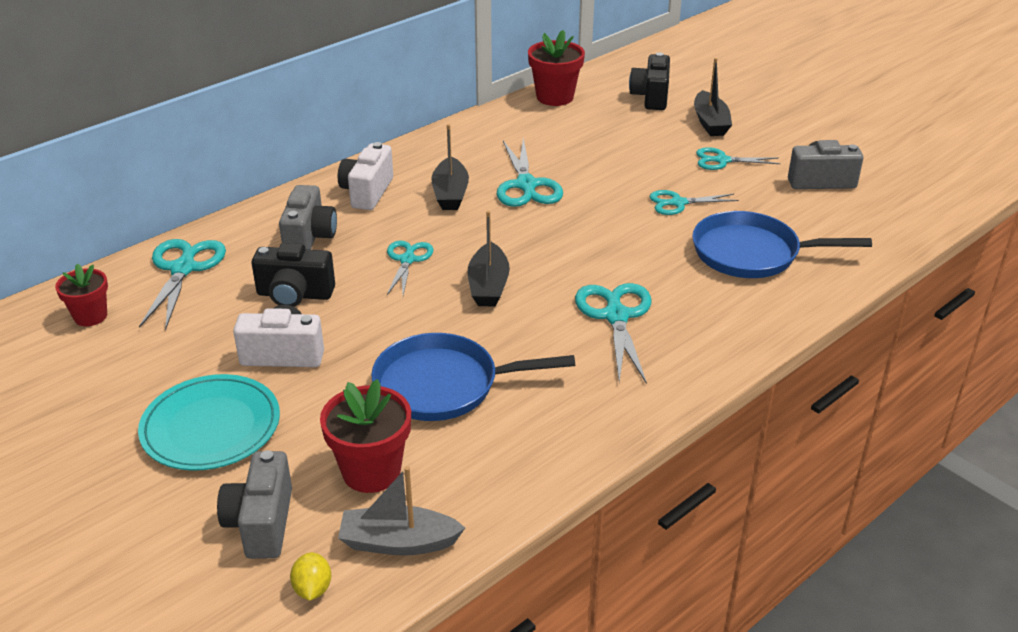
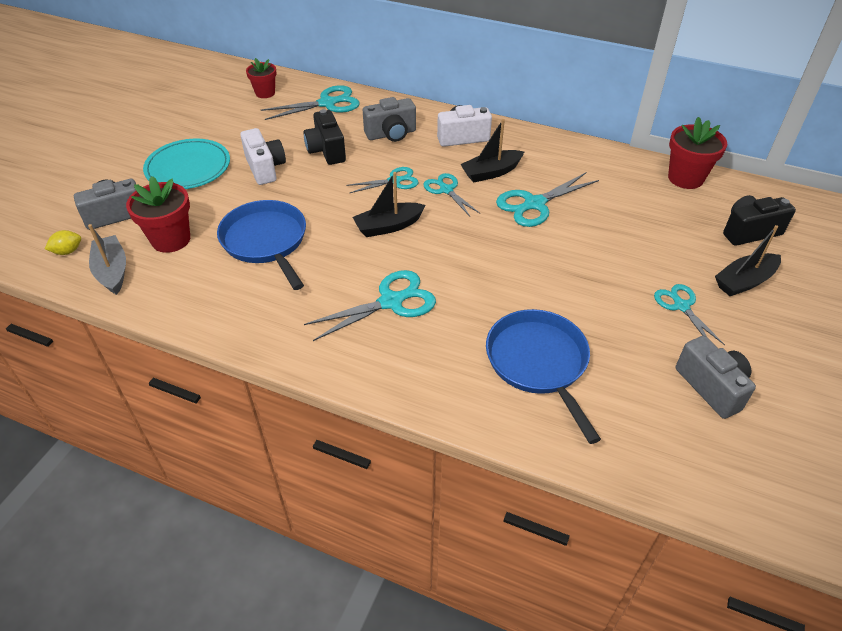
camera: 65 degrees right, 10 degrees up
(678, 203) = (581, 295): turquoise scissors -> turquoise scissors (446, 190)

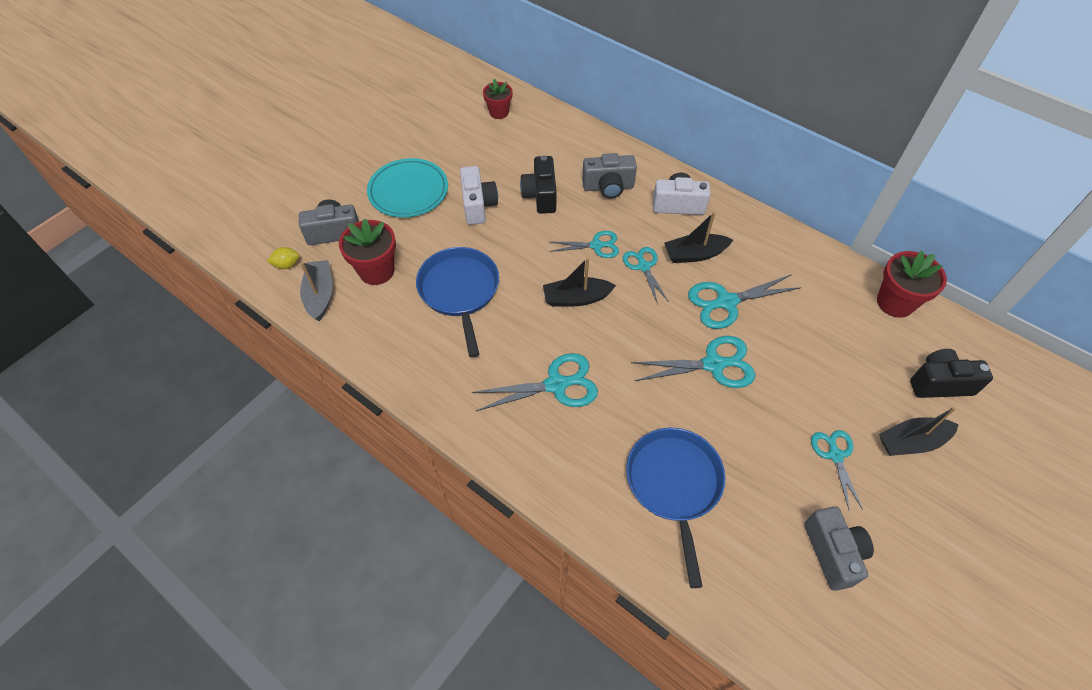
camera: 15 degrees right, 10 degrees up
(327, 103) = (556, 136): turquoise scissors -> turquoise scissors (714, 364)

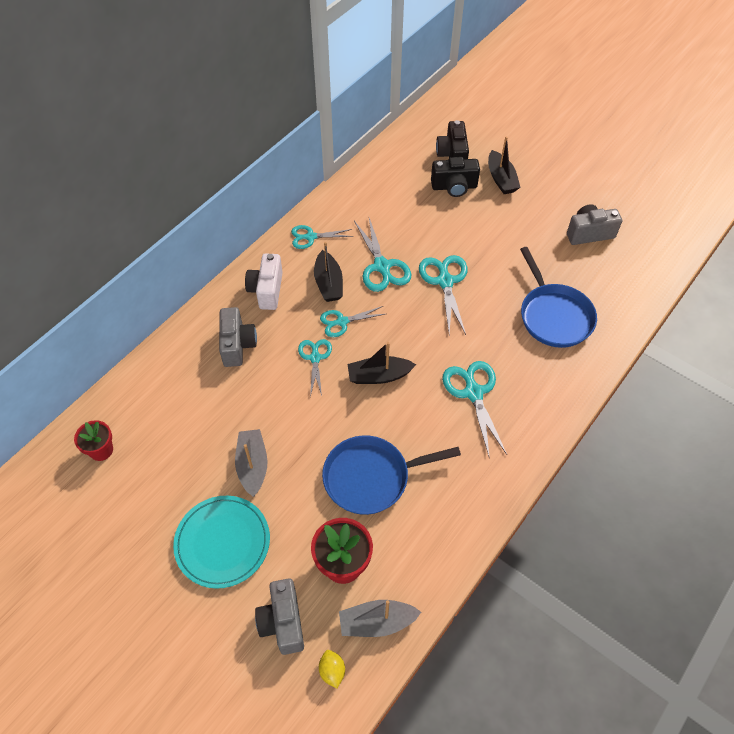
camera: 90 degrees left, 0 degrees up
(478, 205) = (252, 466): white camera -> grey boat
(540, 195) = (243, 406): black camera -> black camera (454, 187)
(576, 298) = (379, 376): black boat -> black boat turned 90 degrees clockwise
(674, 485) = (554, 316): blue pan -> blue pan turned 105 degrees counterclockwise
(835, 455) = (516, 220): turquoise scissors -> turquoise scissors (310, 237)
(895, 302) = (381, 164): red flower pot -> none

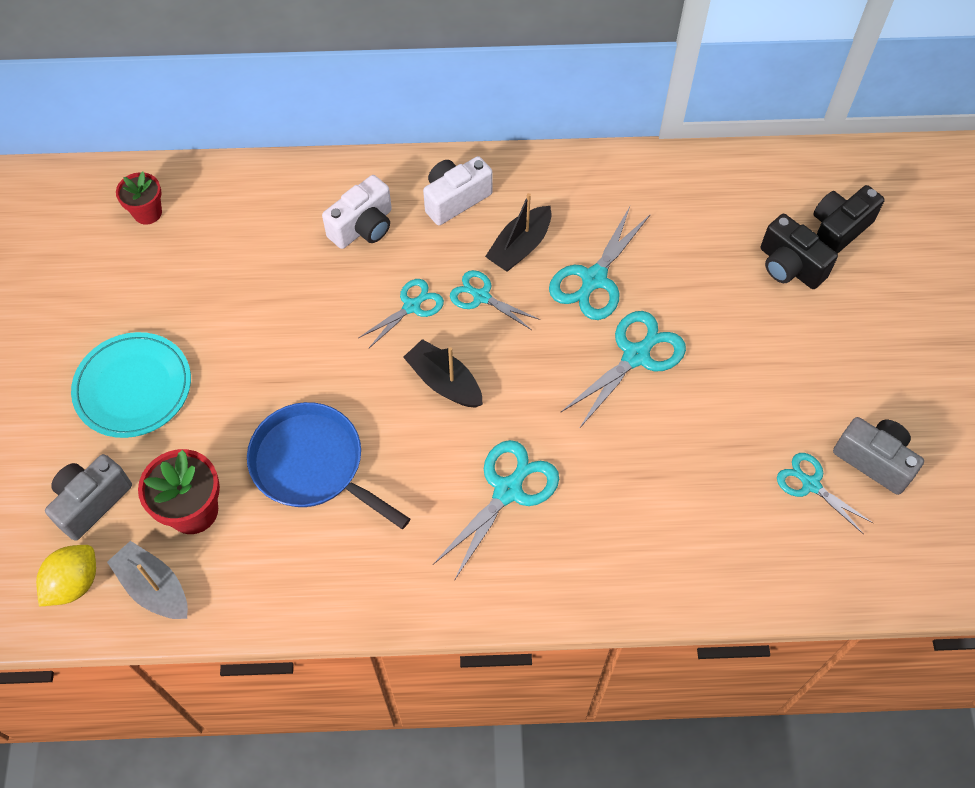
camera: 50 degrees right, 5 degrees up
(237, 345) = (363, 227): grey camera -> white camera
(252, 466) = (236, 348): grey boat -> none
(310, 237) = (565, 184): turquoise scissors -> turquoise scissors (810, 484)
(332, 671) = (74, 583): yellow lemon -> yellow lemon, size x1.59
(501, 179) = (857, 306): black boat -> none
(554, 316) = (700, 504): blue pan -> none

